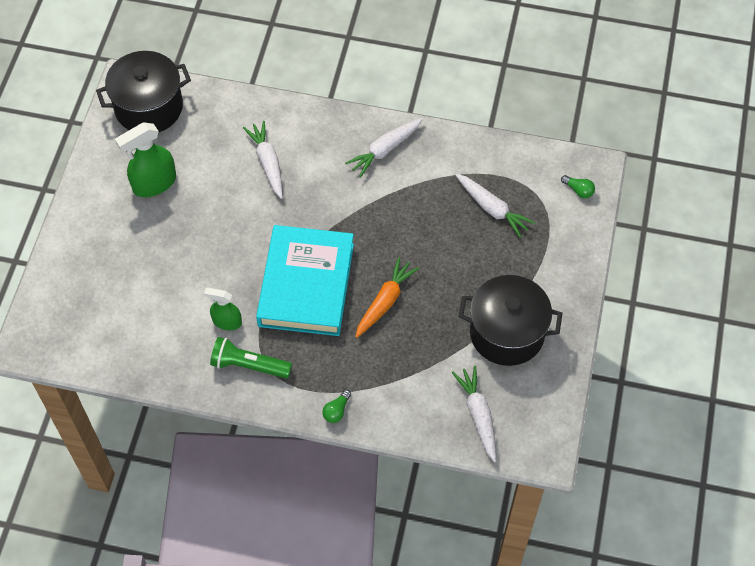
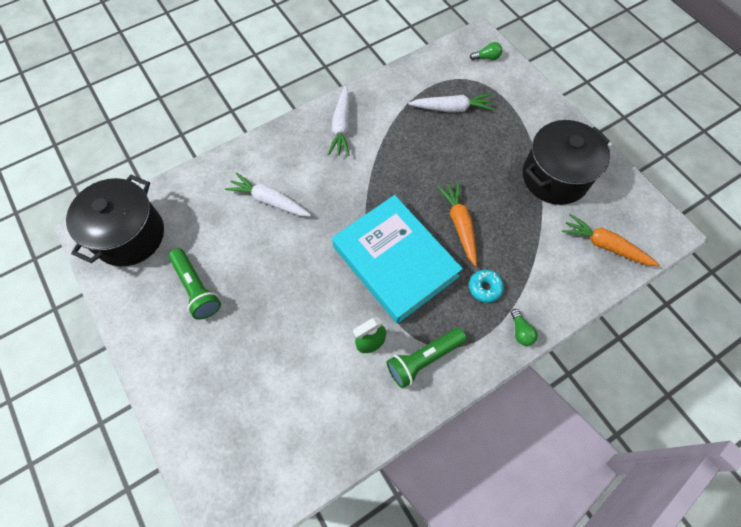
camera: 45 degrees left, 5 degrees up
(154, 183) = (196, 288): green spray bottle -> green flashlight
(348, 360) = (485, 288): none -> turquoise donut
(478, 415) = (605, 245): white carrot -> orange carrot

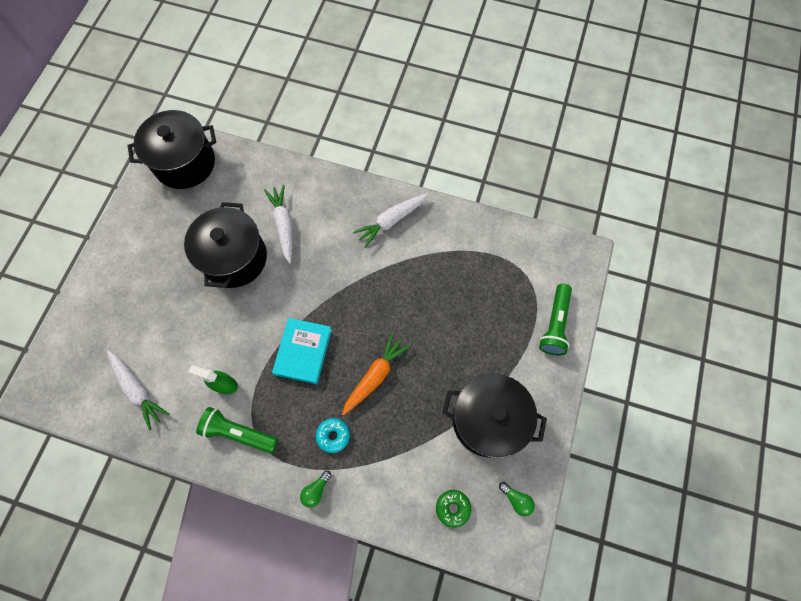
camera: 50 degrees right, 5 degrees up
(196, 288) = (178, 237): green flashlight -> green flashlight (554, 324)
(262, 257) = (234, 258): none -> black pot
(395, 261) = (303, 352): turquoise book -> turquoise book, size x0.58
(452, 108) = (484, 288): white carrot -> white carrot (138, 390)
(486, 57) = (567, 276): green light bulb -> green light bulb (516, 499)
(605, 245) = (452, 508): orange carrot -> green donut

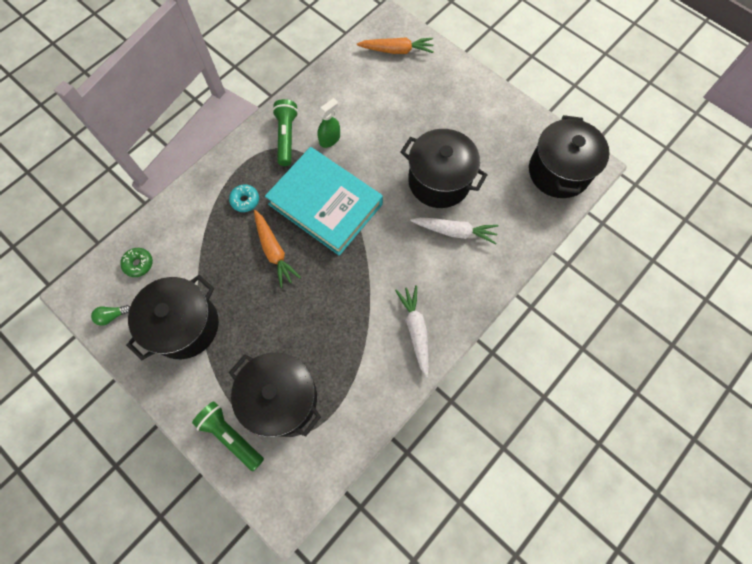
camera: 115 degrees right, 0 degrees up
(78, 367) = (397, 50): none -> orange carrot
(138, 390) = (357, 83): white carrot -> none
(238, 432) = (286, 137): green flashlight -> green flashlight turned 45 degrees counterclockwise
(303, 352) = (325, 204): turquoise book -> turquoise book, size x1.74
(316, 490) = (213, 173): green light bulb -> none
(503, 299) = (281, 398): none -> black pot

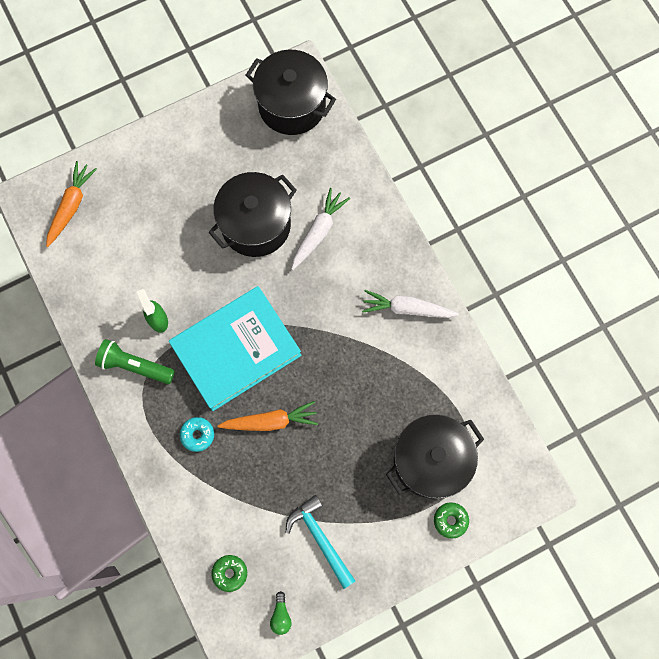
camera: 70 degrees left, 5 degrees up
(185, 325) = (320, 538): black pot -> turquoise hammer
(231, 436) = (450, 520): green flashlight -> green donut

